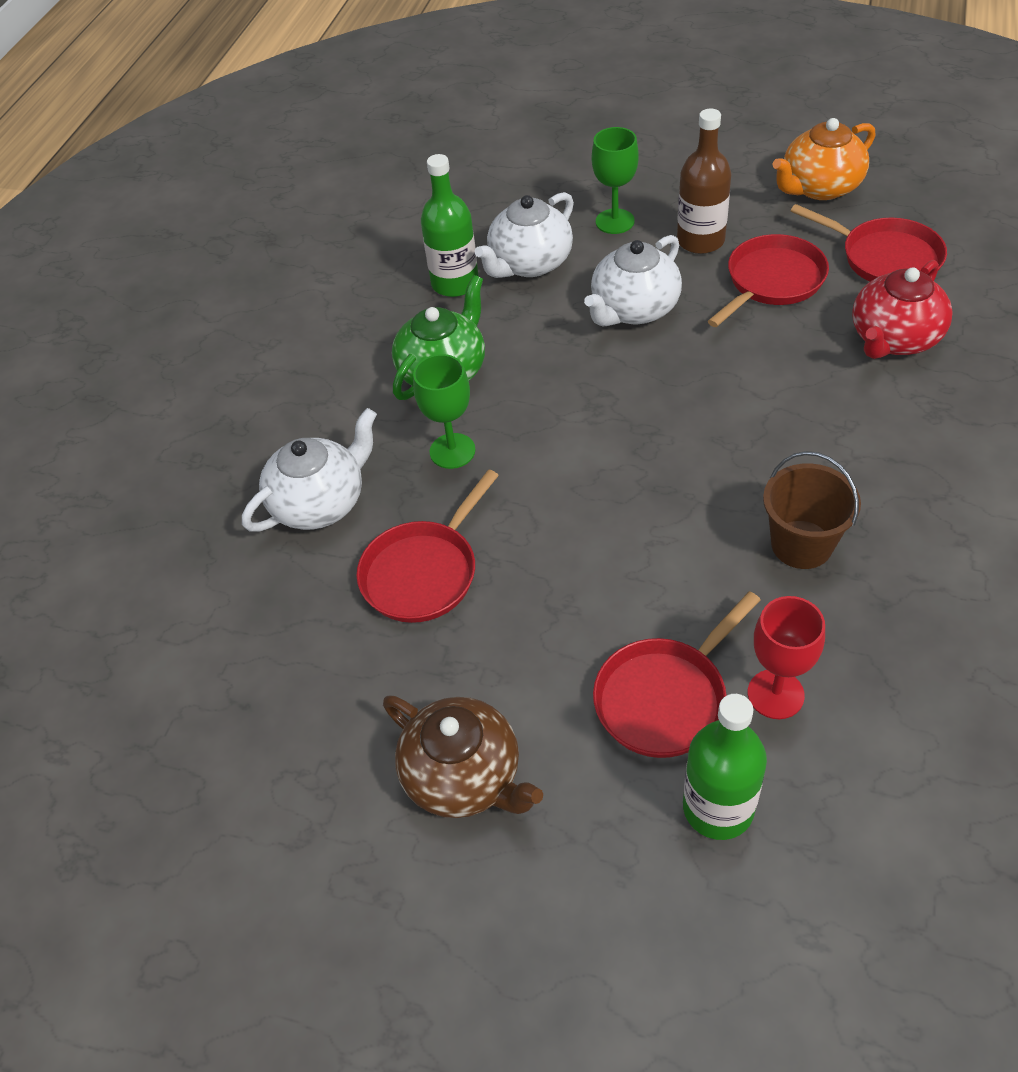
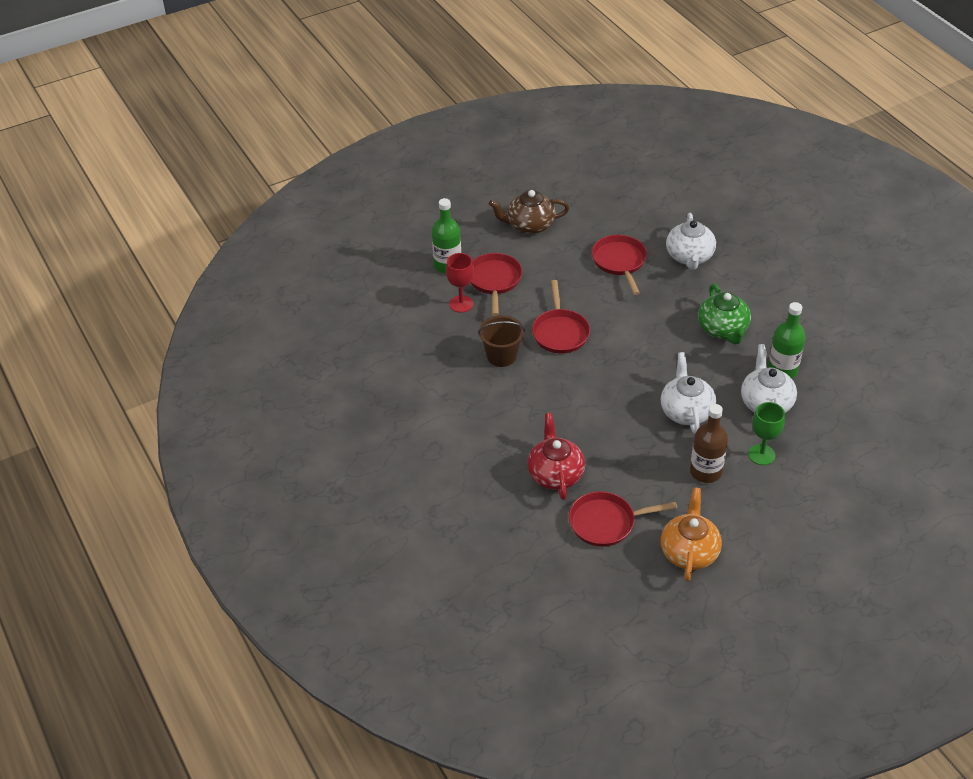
camera: 130 degrees right, 5 degrees down
(452, 451) = (671, 303): green goblet -> none
(772, 281) = (643, 470): red pan -> red pan (560, 332)

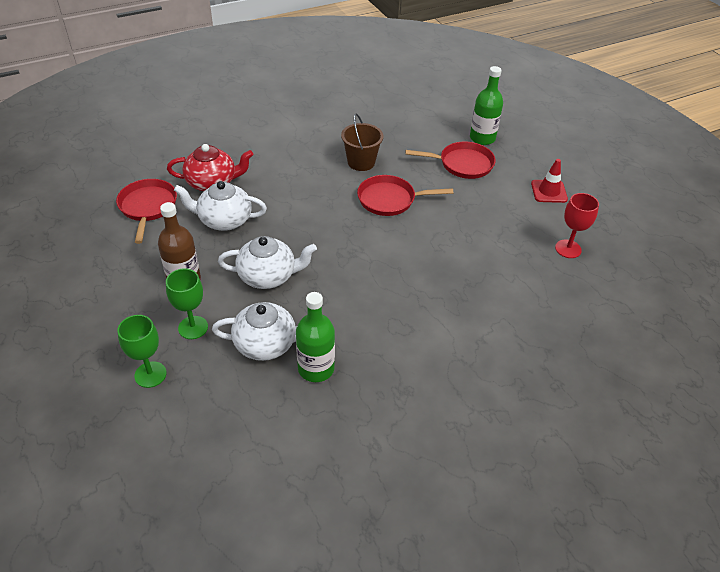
camera: 90 degrees right, 0 degrees up
(461, 304) = (430, 143): red goblet -> red goblet (568, 249)
(529, 225) = (549, 191): brown teapot -> red traffic cone
(620, 262) = (498, 251): red pan -> none
(689, 257) = (512, 311): white teapot -> white teapot (224, 220)
(689, 552) = (93, 255): orange teapot -> none
(723, 329) = (387, 324): green teapot -> none
(820, 474) = (150, 374): none -> green goblet

